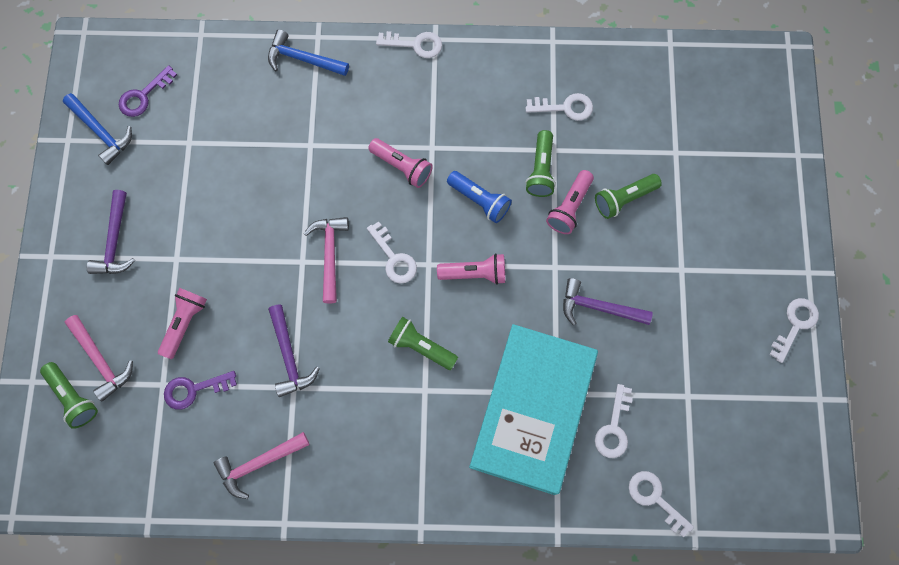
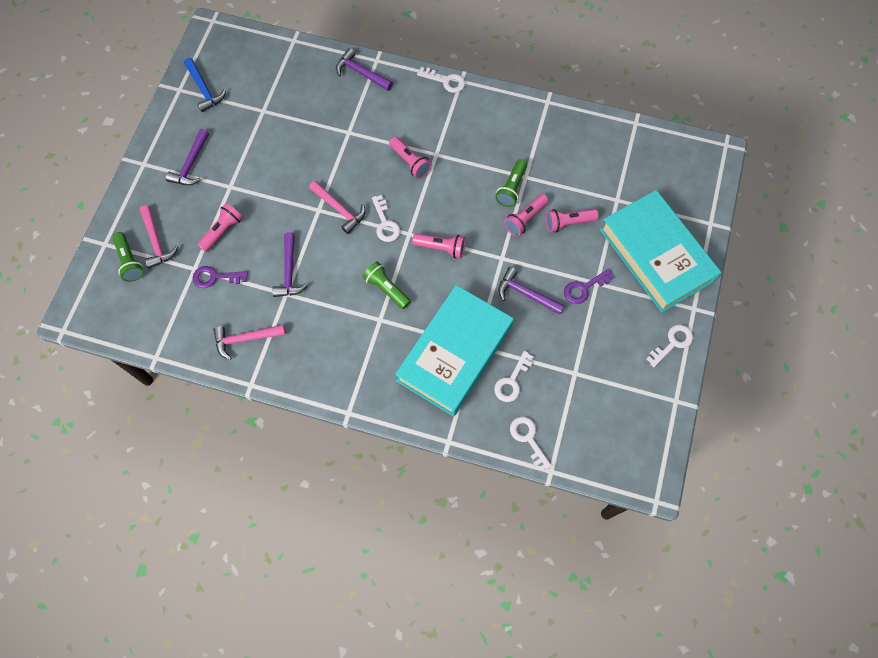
camera: 15 degrees right, 5 degrees down
(143, 96) = (241, 72): purple key -> purple key (584, 288)
(303, 59) = (361, 73): blue hammer -> purple hammer
(330, 254) = (340, 209): pink hammer -> pink hammer turned 120 degrees clockwise
(479, 200) = (460, 198): blue flashlight -> none
(565, 107) = (543, 149): white key -> none
(624, 199) = (568, 223): green flashlight -> pink flashlight
(743, 214) = (656, 255): none -> turquoise book

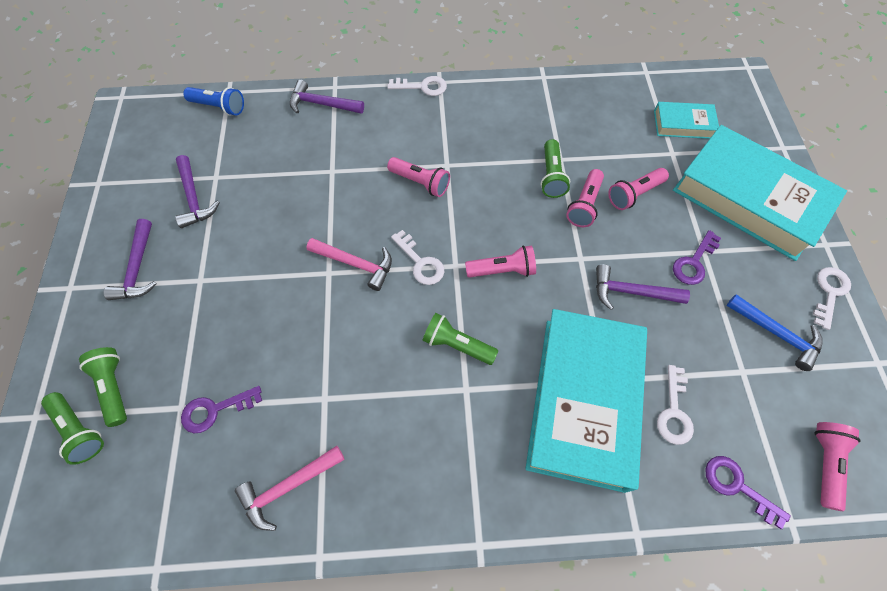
camera: 20 degrees left, 5 degrees down
(156, 242) = (114, 388): pink hammer -> green flashlight
(204, 89) = (131, 174): blue hammer -> blue hammer (777, 334)
(222, 231) = (207, 342): pink flashlight -> pink flashlight (824, 463)
(282, 52) = (219, 107): none -> blue flashlight
(289, 272) = (319, 366): purple hammer -> purple hammer (194, 198)
(528, 439) = (737, 486): white key -> purple key
(640, 178) = (683, 124): none -> turquoise book

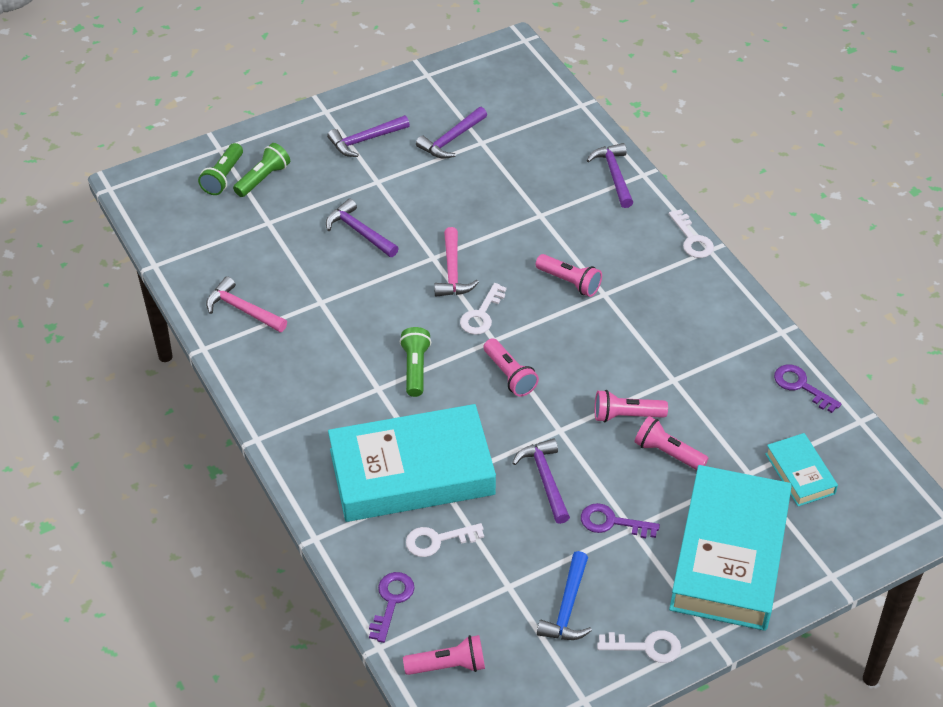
camera: 65 degrees right, 15 degrees down
(215, 410) = (277, 242): purple key -> purple key (801, 386)
(219, 107) = (559, 107): blue flashlight -> none
(254, 323) = (359, 232): none -> purple hammer
(420, 182) = (569, 282): pink flashlight -> pink flashlight turned 60 degrees counterclockwise
(551, 176) = (645, 379): green flashlight -> none

